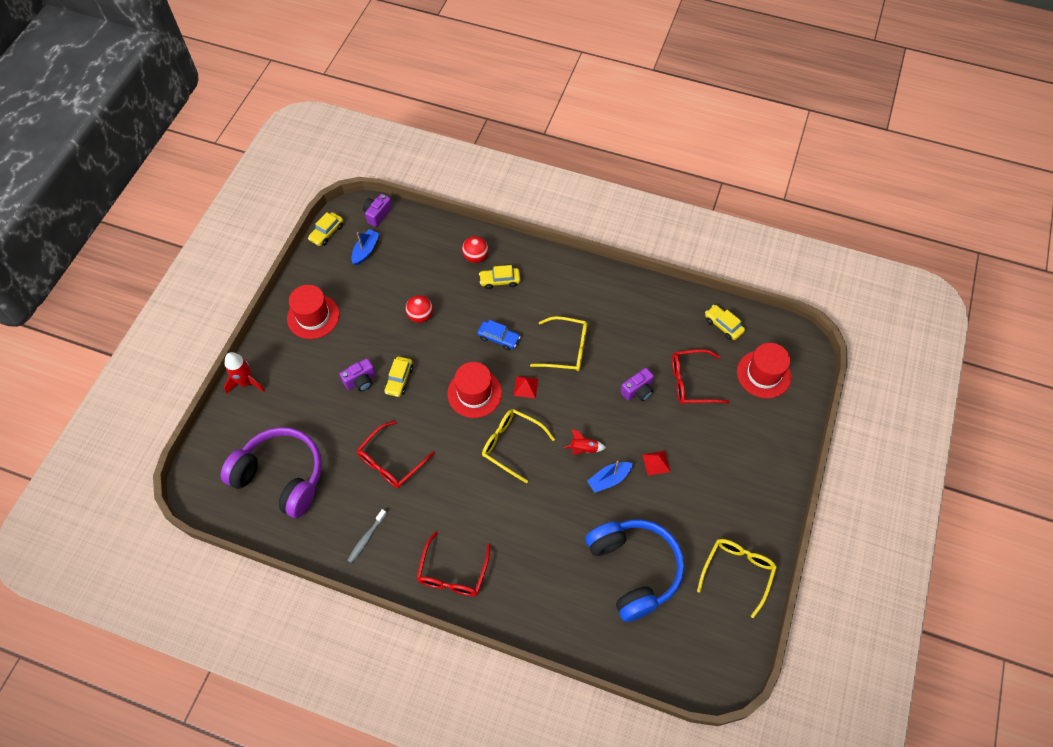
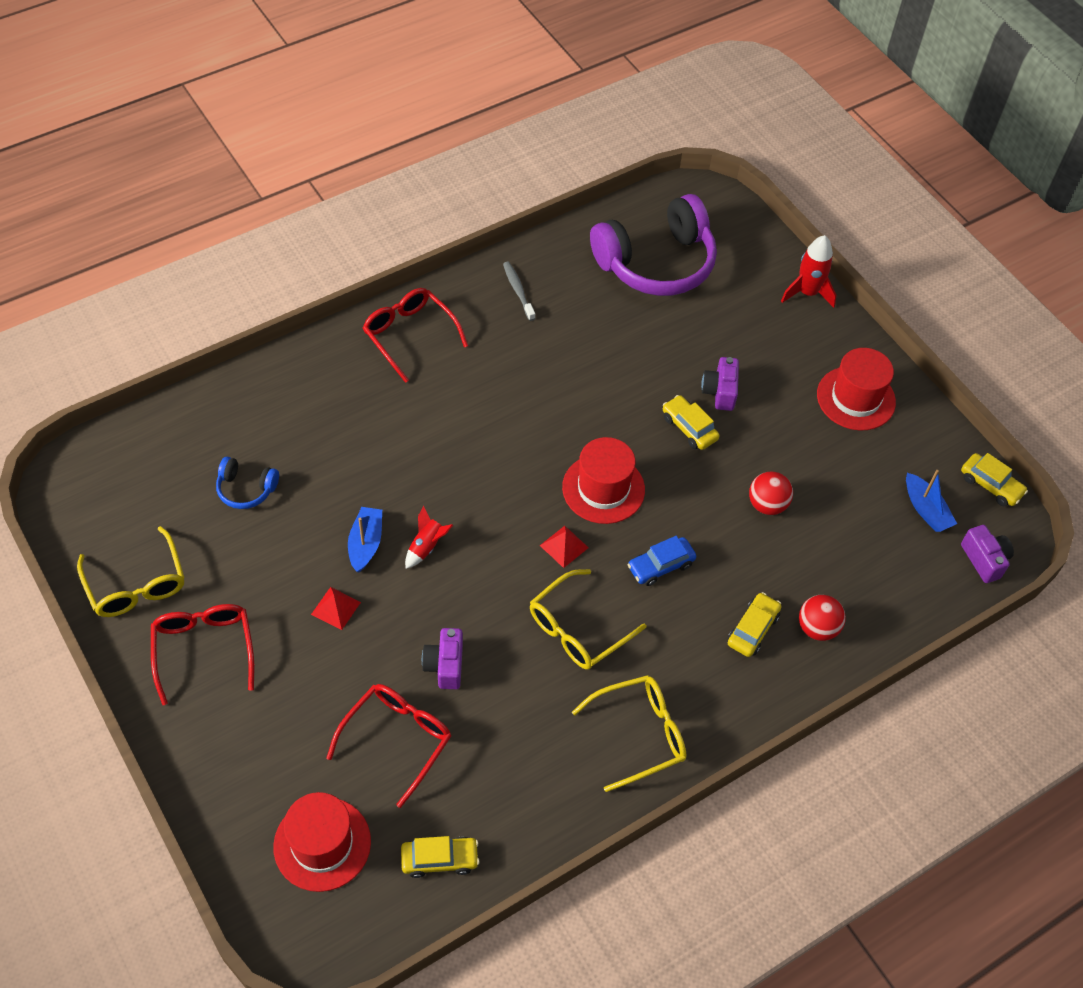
camera: 125 degrees right, 5 degrees down
(327, 233) = (990, 485): yellow car -> yellow car turned 150 degrees clockwise
(391, 461) = (587, 359): red glasses -> red glasses (204, 649)
(511, 445) = (501, 479): yellow glasses -> yellow glasses (639, 734)
(633, 570) = (246, 489): blue headphones -> blue headphones, size x0.45

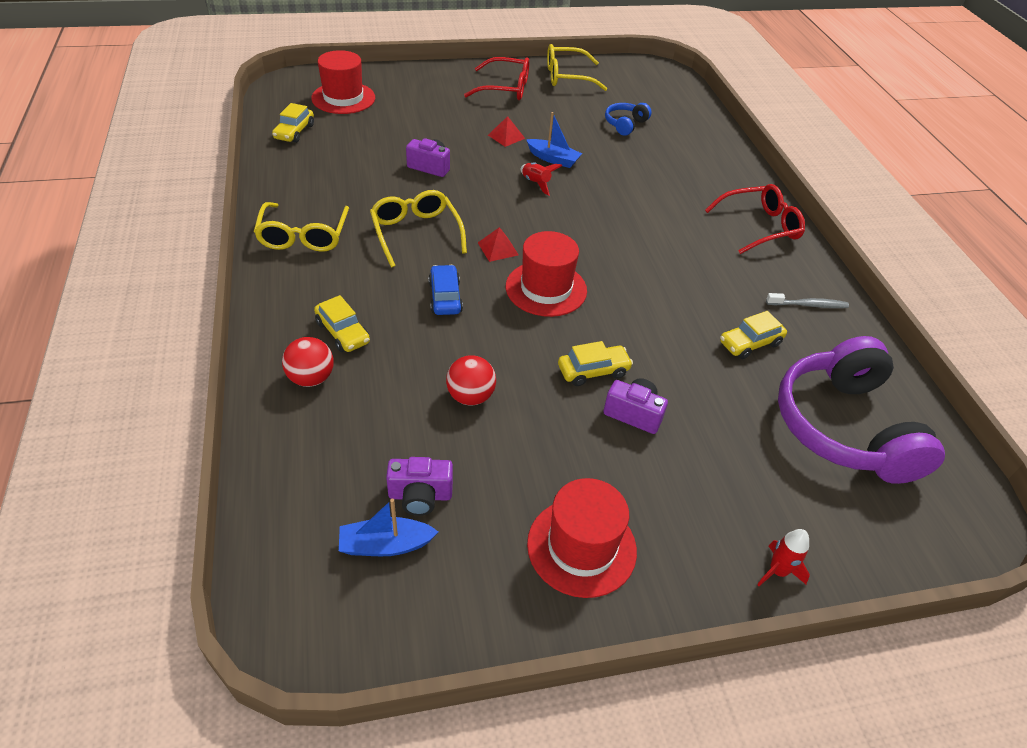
camera: 110 degrees right, 10 degrees down
(397, 739) = (389, 136): red glasses -> none
(807, 293) = (777, 571): red rocket -> red rocket, size x0.64
(984, 560) = (282, 575): purple camera -> purple camera (420, 495)
(990, 485) = (379, 647): yellow car -> yellow car (750, 343)

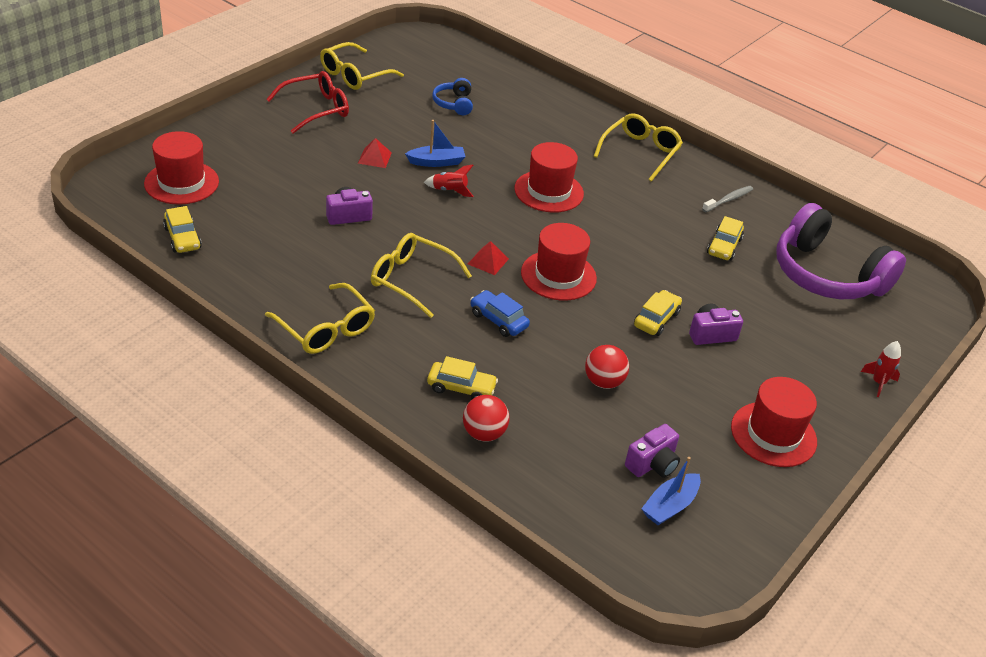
camera: 40 degrees left, 5 degrees down
(625, 220) = (549, 191): none -> red hat
(759, 226) = (640, 152): red glasses -> yellow glasses

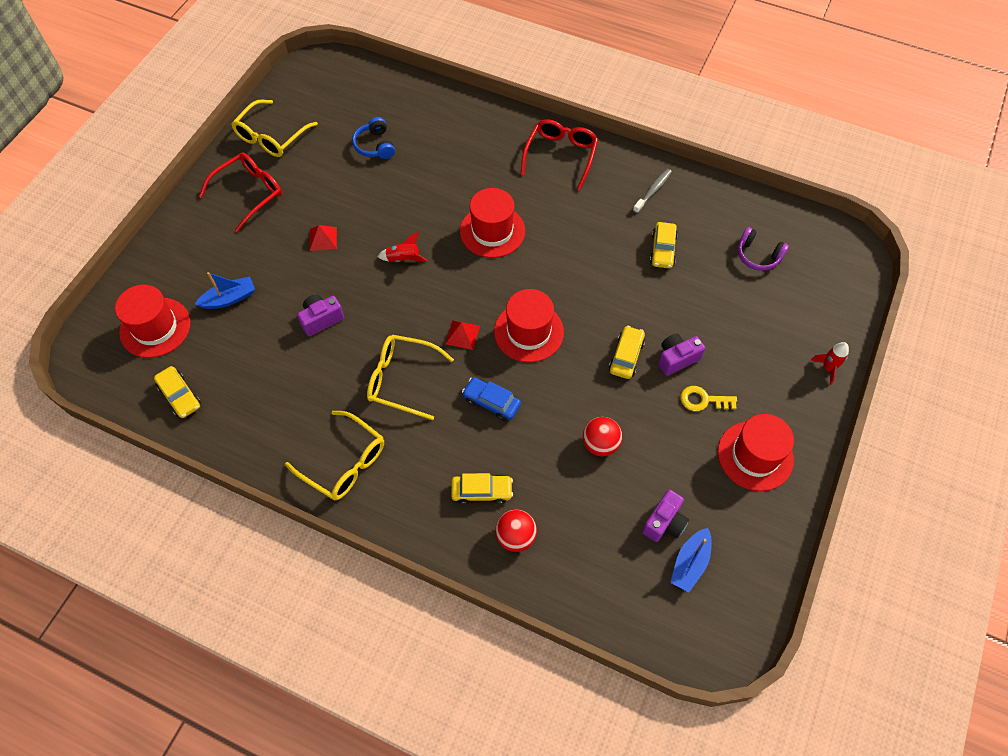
camera: 10 degrees left, 20 degrees up
(436, 162) = (381, 226): blue boat -> blue boat (229, 298)
(640, 152) = (561, 155): yellow glasses -> red glasses
(729, 374) = (703, 400): none -> yellow key
(827, 275) = (758, 255): purple headphones -> purple headphones, size x0.45

